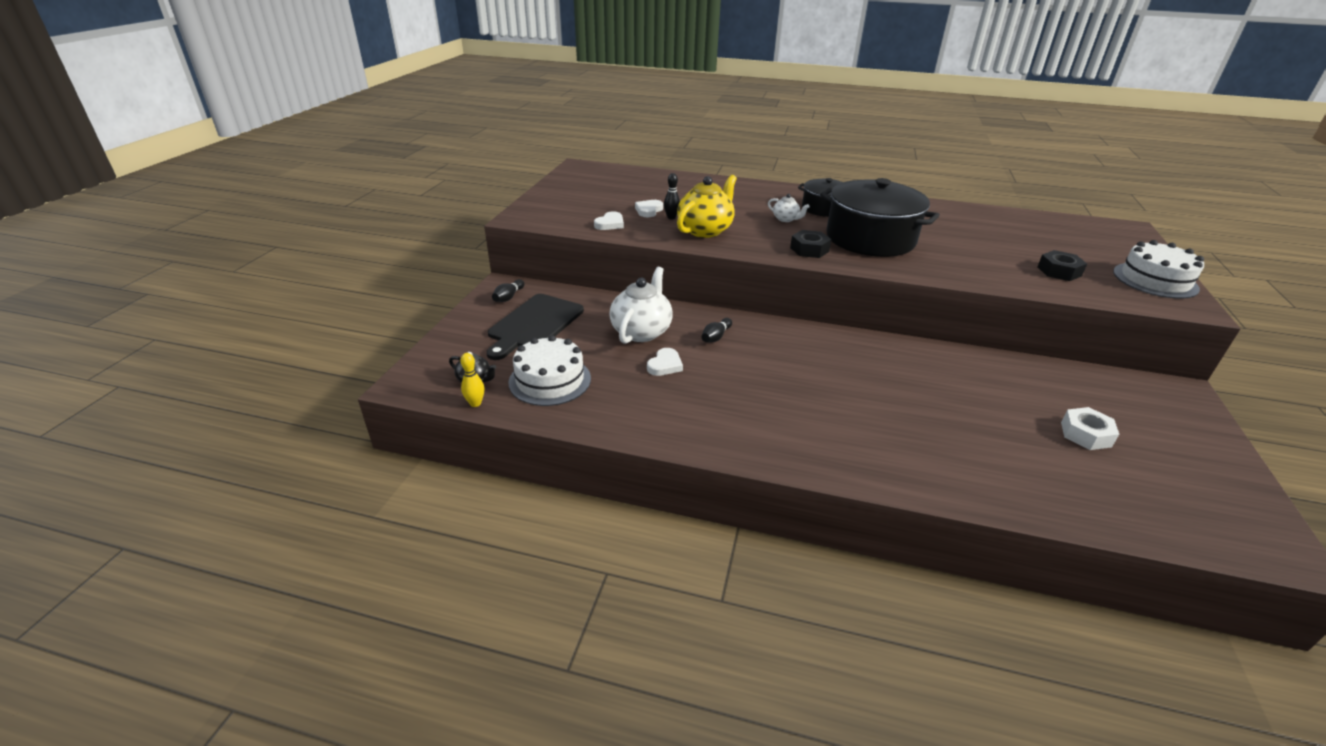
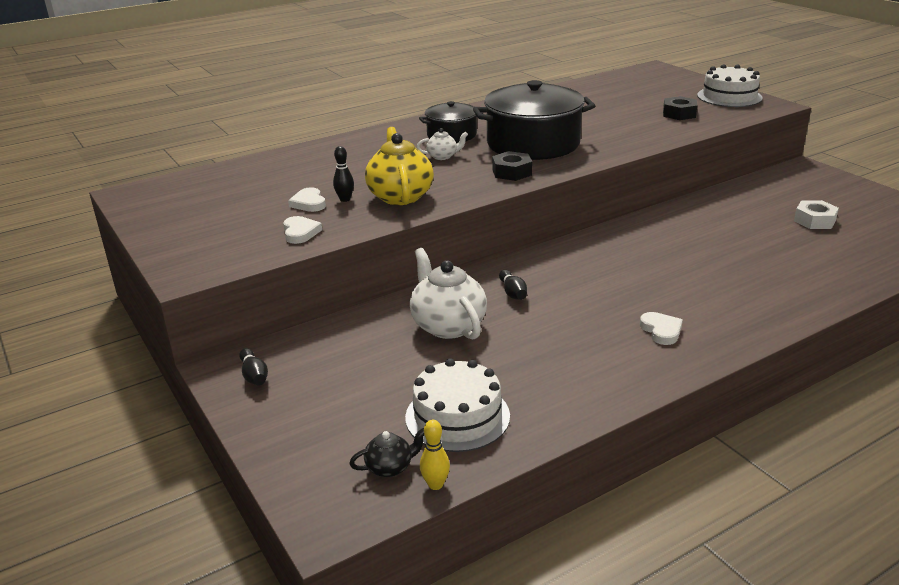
camera: 45 degrees left, 5 degrees down
(534, 324) = (338, 382): black cutting board -> none
(665, 365) = (521, 339): white heart -> white heart (661, 331)

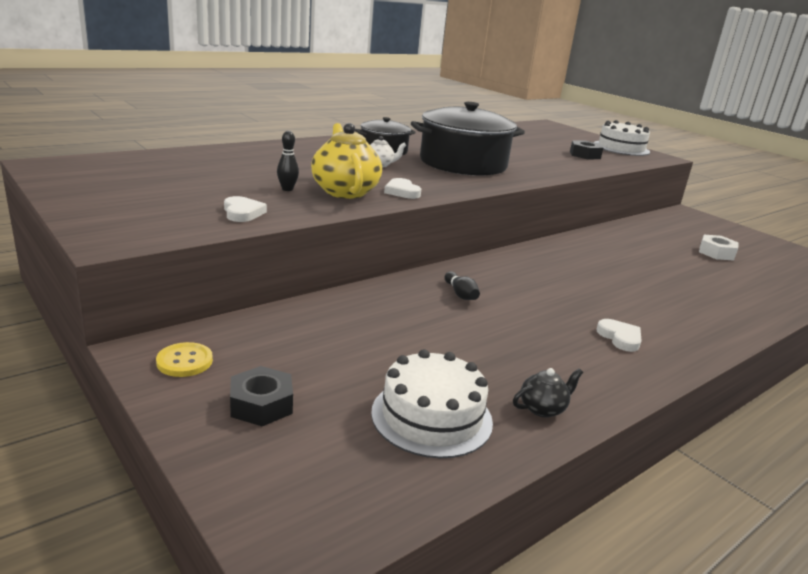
camera: 10 degrees left, 5 degrees down
(254, 375) = (184, 361): black bowling pin -> yellow button
(309, 203) = (249, 189): white heart -> white heart (402, 192)
(390, 467) = (363, 475): black teapot -> black teapot (543, 408)
(435, 484) = (423, 499): yellow bowling pin -> none
(447, 325) = (400, 321): white teapot -> none
(511, 172) = (450, 182): black nut -> black nut (261, 404)

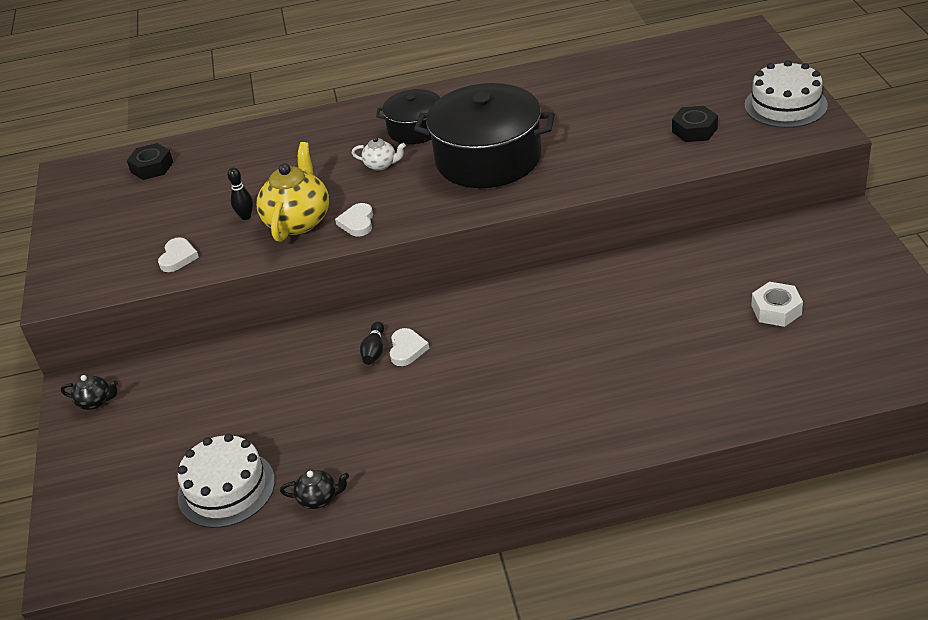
camera: 35 degrees right, 15 degrees up
(184, 361) = (95, 402): yellow button -> black teapot
(261, 404) = (119, 453): black nut -> black nut (152, 167)
(620, 338) = (477, 432): white heart -> white heart (407, 349)

